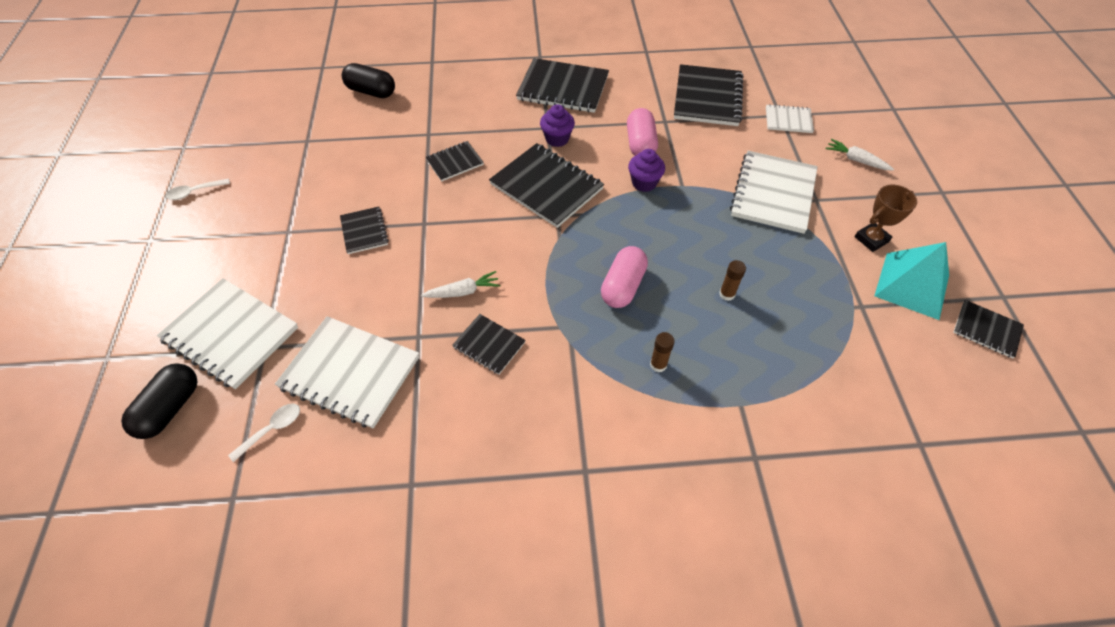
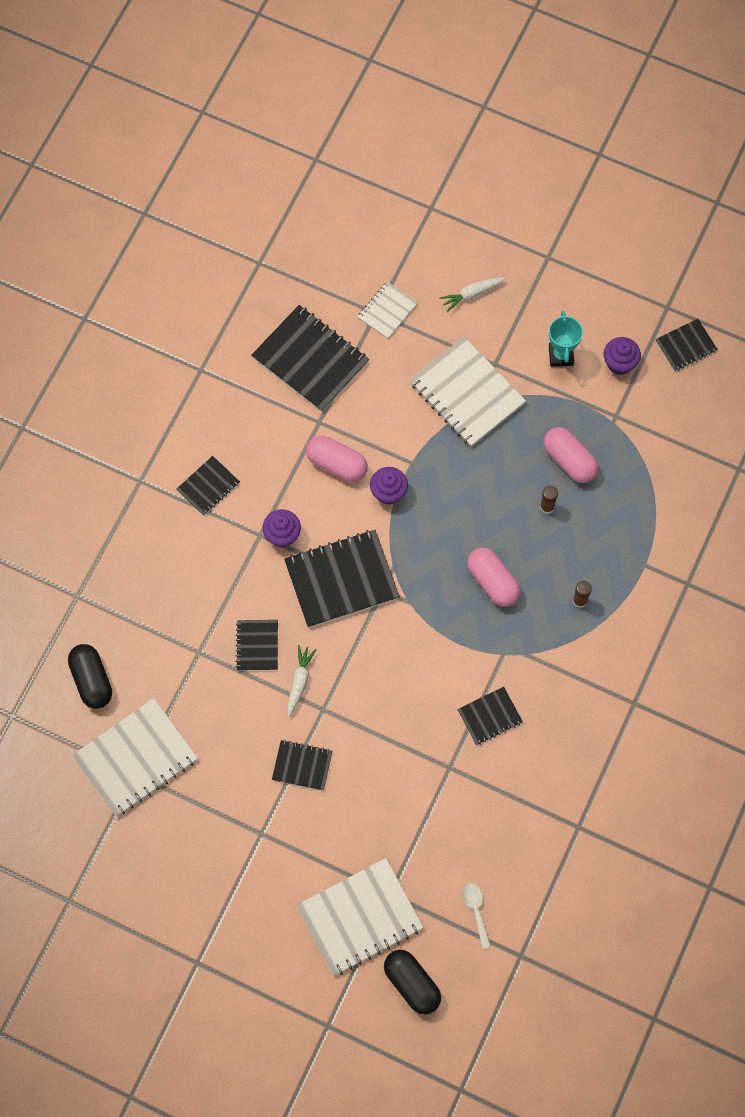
camera: 60 degrees left, 15 degrees up
(194, 192) = (151, 906): white spoon -> none
(350, 372) = (455, 834): white notebook -> white notebook (136, 758)
(371, 91) = (91, 680): black capsule -> black capsule turned 75 degrees counterclockwise
(463, 291) = (423, 712): white carrot -> white carrot (299, 682)
(563, 88) = (208, 486): black notebook -> black notebook, size x0.53
(785, 290) = (569, 460): none -> pink capsule
(871, 239) = (561, 355): brown trophy -> turquoise trophy
(912, 285) = (619, 363): turquoise pyramid -> purple cupcake

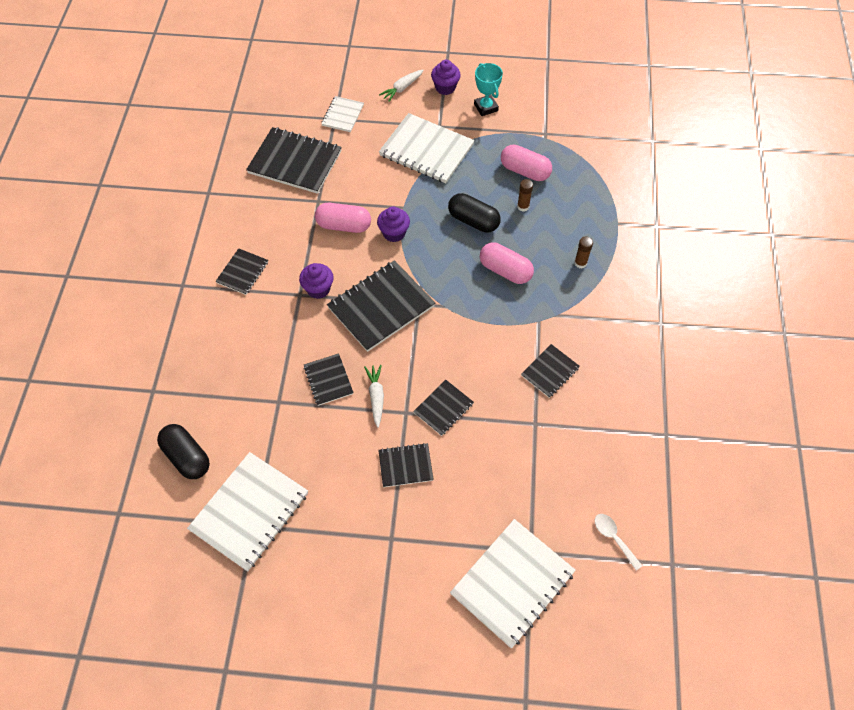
camera: 20 degrees left, 10 degrees down
(412, 984) = (587, 628): black capsule -> black capsule (473, 221)
(619, 363) = (531, 100): purple cupcake -> purple cupcake (445, 88)
(686, 346) = (573, 77): black notebook -> black notebook (443, 408)

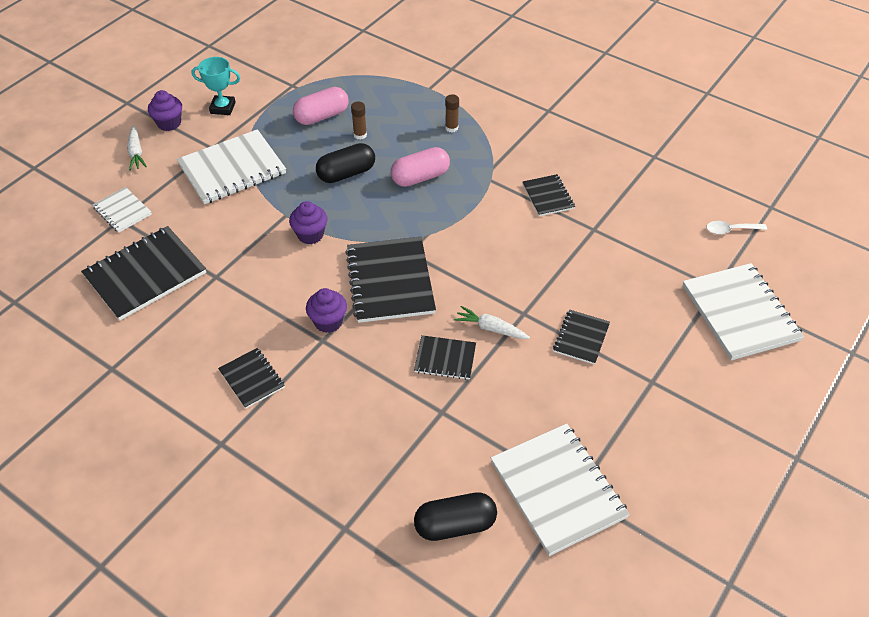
camera: 60 degrees left, 10 degrees down
(344, 225) = (266, 269): pink capsule -> none
(443, 408) = (537, 284): black notebook -> none

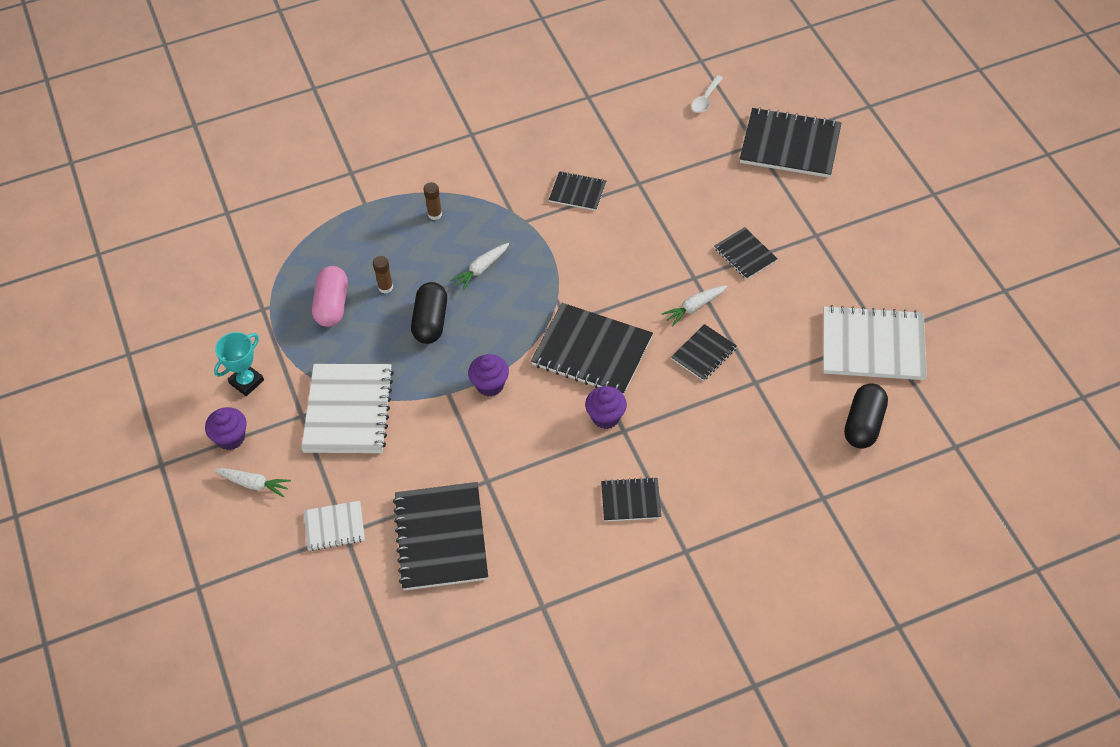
camera: 55 degrees left, 5 degrees up
(420, 177) = (481, 269): pink capsule -> white carrot
(740, 313) = (790, 145): white notebook -> black notebook

